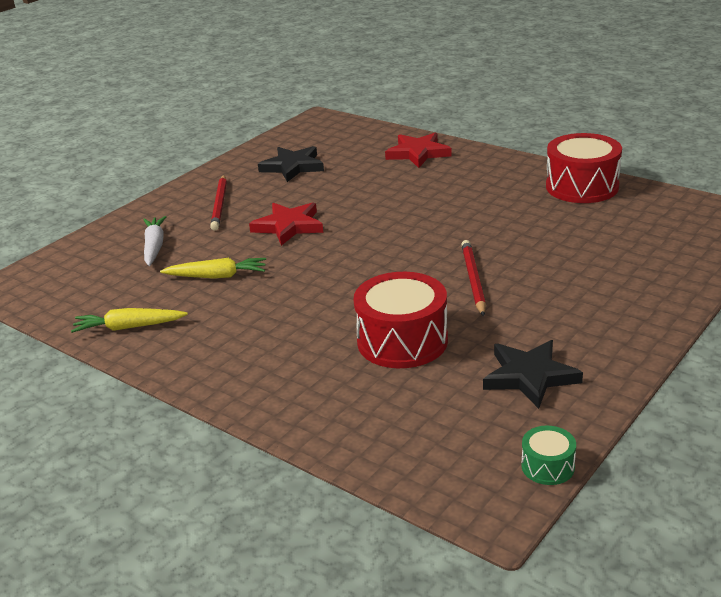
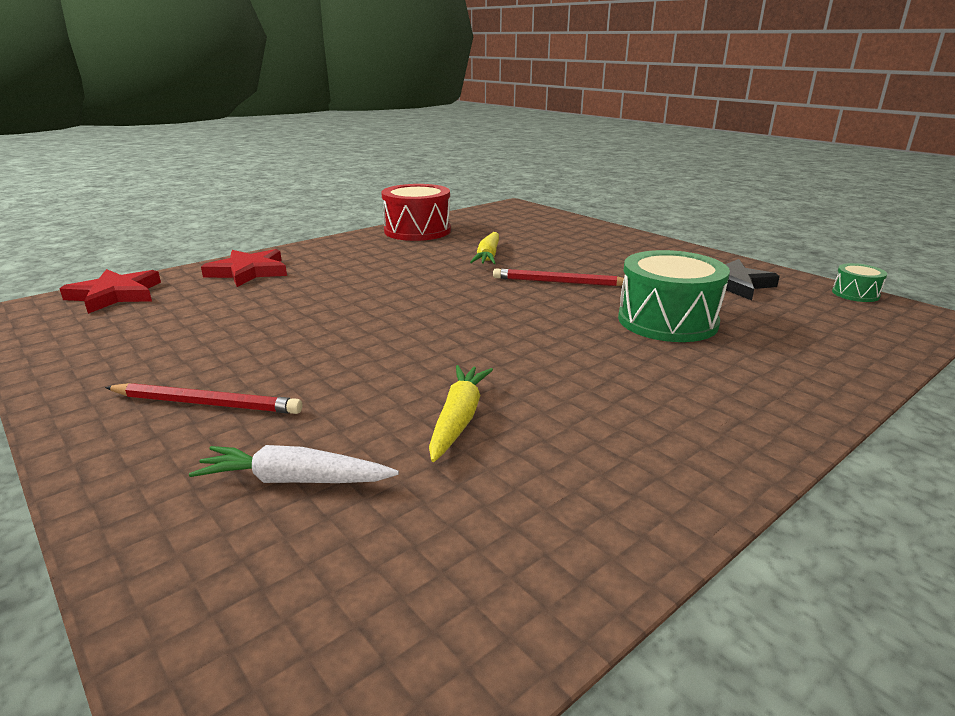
camera: 80 degrees left, 5 degrees down
(129, 327) = (590, 518): yellow carrot -> yellow carrot (488, 256)
(288, 226) = (351, 355): red star -> red star (115, 295)
(292, 167) = (161, 338): black star -> none
(402, 341) = (667, 321): red drum -> green drum

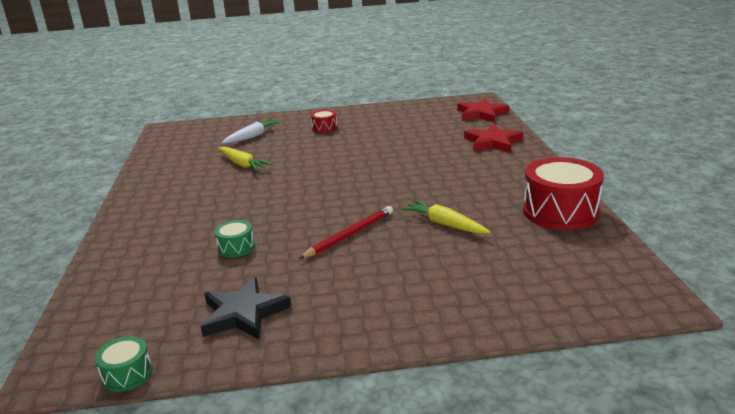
camera: 125 degrees right, 0 degrees up
(206, 403) = (324, 128): red pencil -> red drum
(667, 321) = (236, 247): green drum -> green drum, size x0.48

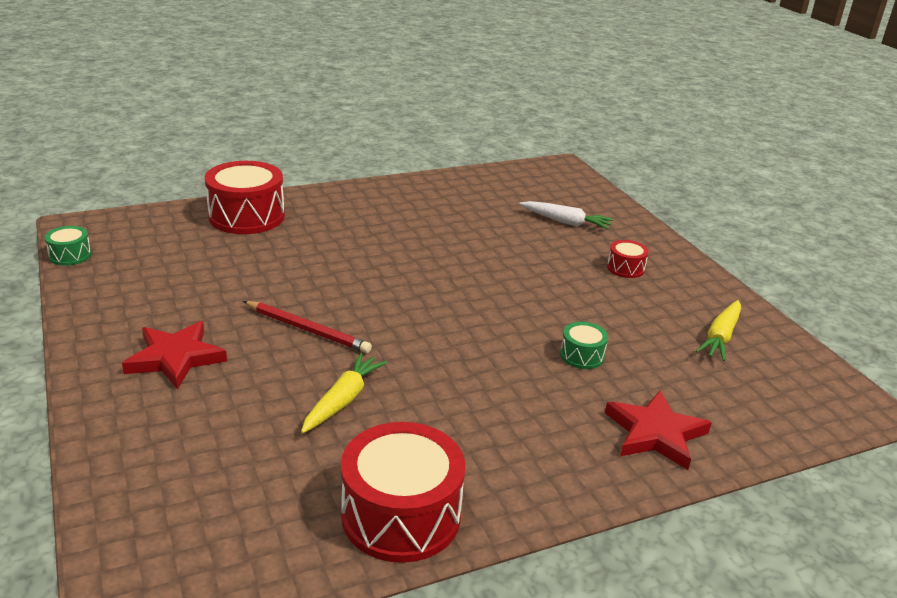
camera: 70 degrees right, 5 degrees up
(130, 261) = (246, 216): none -> red drum
(236, 247) = (274, 264): green drum -> green drum (582, 355)
(242, 164) = (478, 231): yellow carrot -> yellow carrot (720, 337)
(243, 313) = (149, 290): black star -> none
(481, 114) = (788, 414): red star -> red star (175, 358)

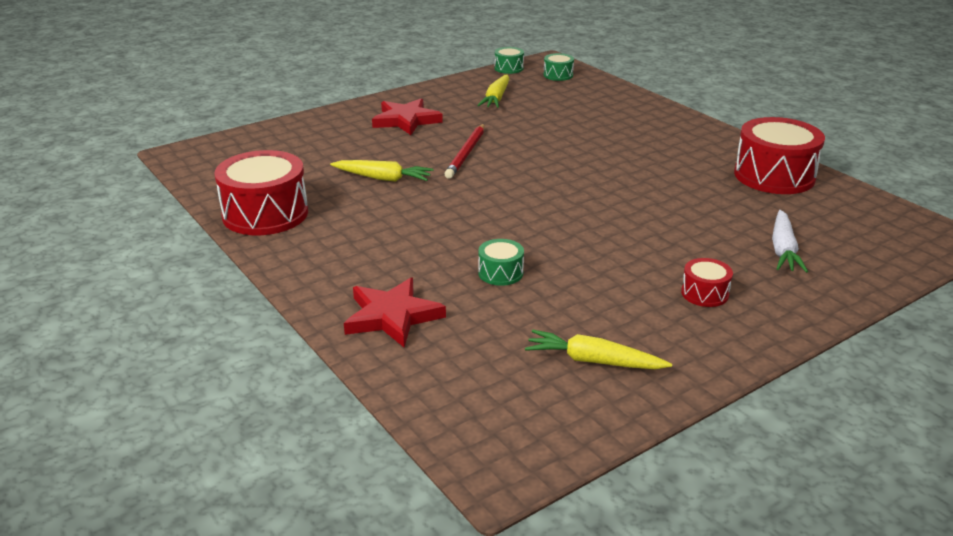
camera: 80 degrees right, 0 degrees up
(128, 230) = (558, 75): none -> green drum
(161, 282) = (496, 98): none -> yellow carrot
(246, 216) = (621, 105): red drum -> red drum (774, 176)

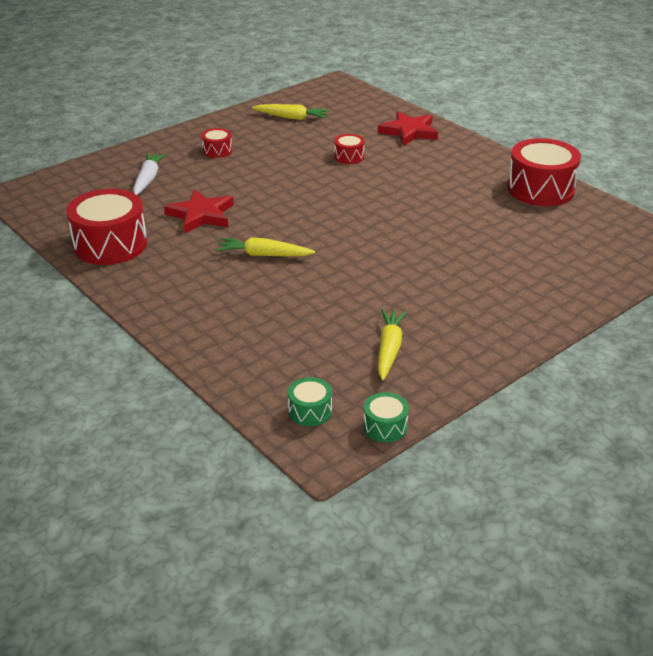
camera: 175 degrees right, 5 degrees up
(383, 178) = (467, 225): yellow carrot -> yellow carrot (264, 255)
(406, 120) = (483, 302): red star -> red star (201, 215)
(466, 153) = (401, 258): red pencil -> none
(500, 273) = (349, 156): green drum -> red drum

